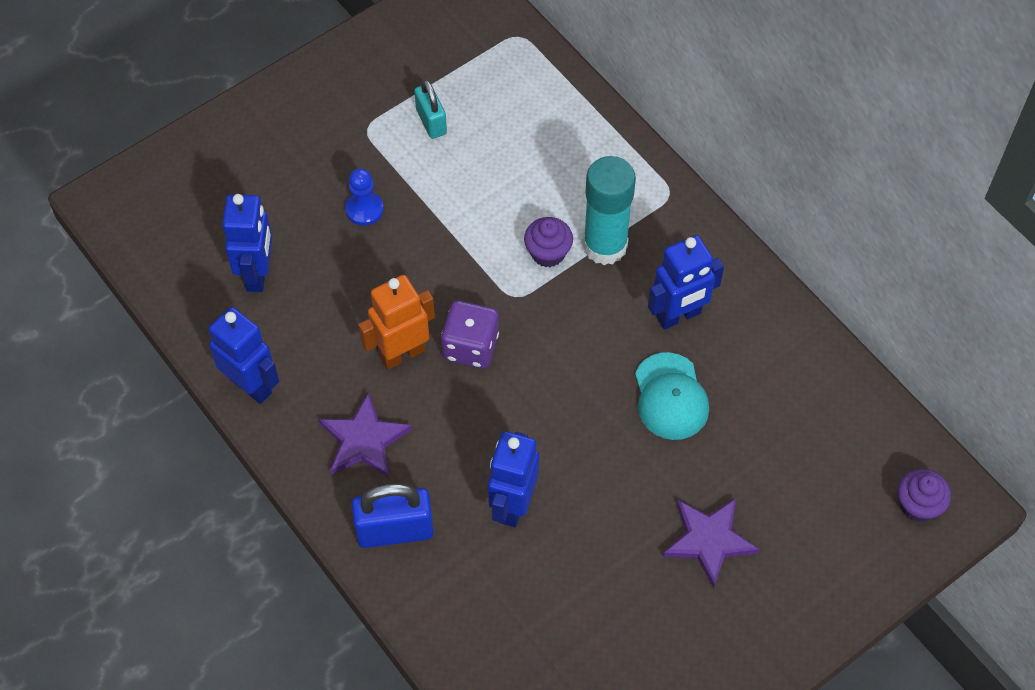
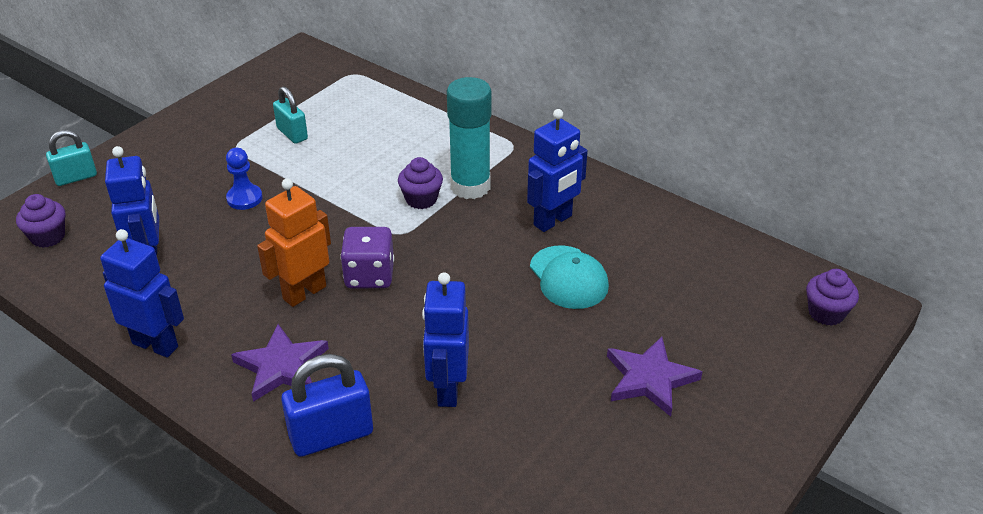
camera: 15 degrees left, 20 degrees down
(162, 219) = (48, 237): none -> purple cupcake
(196, 139) = (76, 177): none -> turquoise padlock

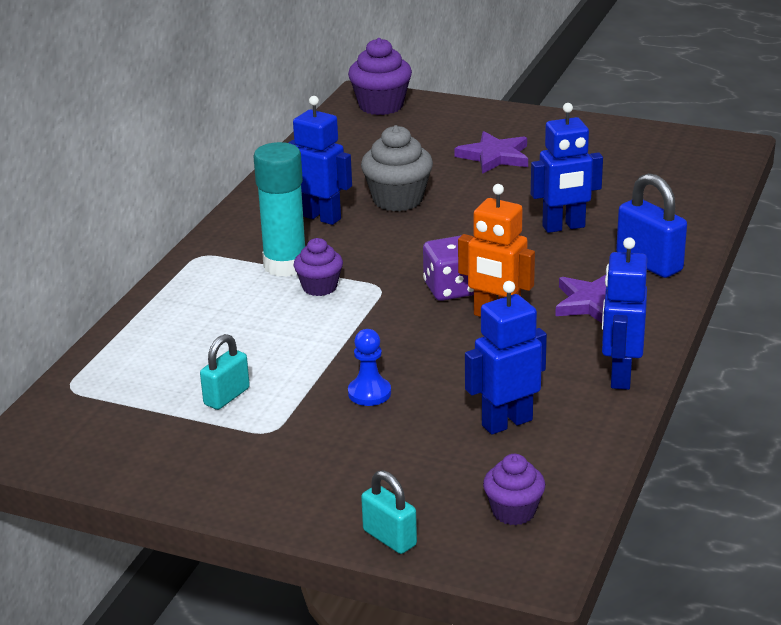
camera: 105 degrees left, 10 degrees down
(568, 278) = (398, 200): turquoise cap -> grey cupcake
(826, 313) = (381, 106): purple cupcake -> purple cupcake, size x1.60

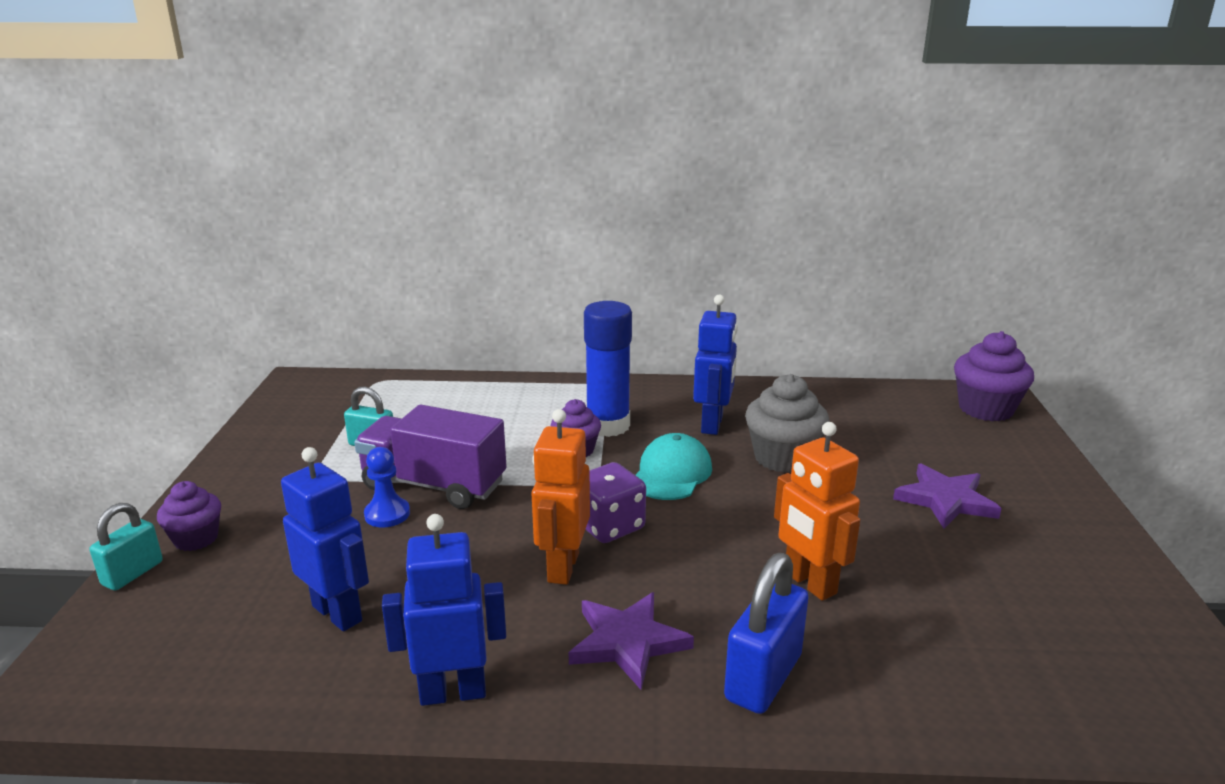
camera: 70 degrees right, 5 degrees down
(285, 265) = (608, 426): turquoise glue stick -> blue glue stick
(333, 365) = (434, 485): none -> purple truck
(390, 250) = (671, 473): none -> turquoise cap
(513, 511) = (161, 648): purple cupcake -> purple cupcake (196, 539)
(564, 227) = (809, 583): blue robot -> orange robot

